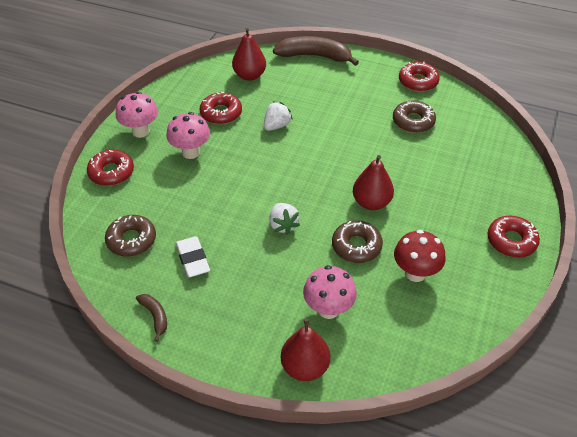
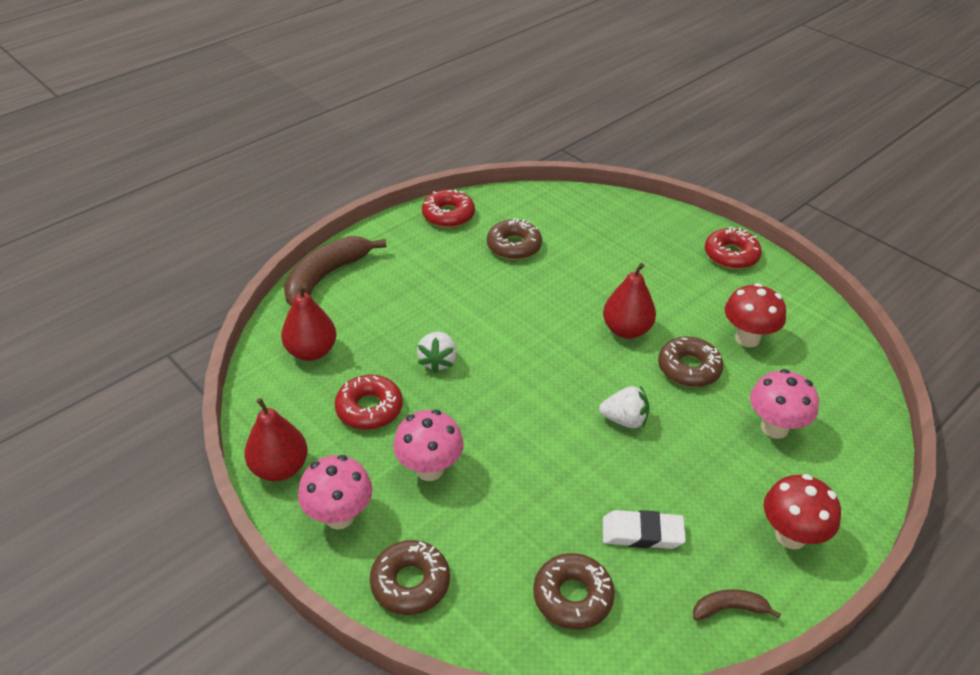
camera: 65 degrees left, 5 degrees down
(111, 172) = (410, 583): red donut -> brown donut
(230, 338) = (790, 536): none -> red mushroom
(277, 126) = (438, 361): white strawberry -> white strawberry turned 150 degrees counterclockwise
(305, 367) = (852, 479): red pear -> red pear (280, 468)

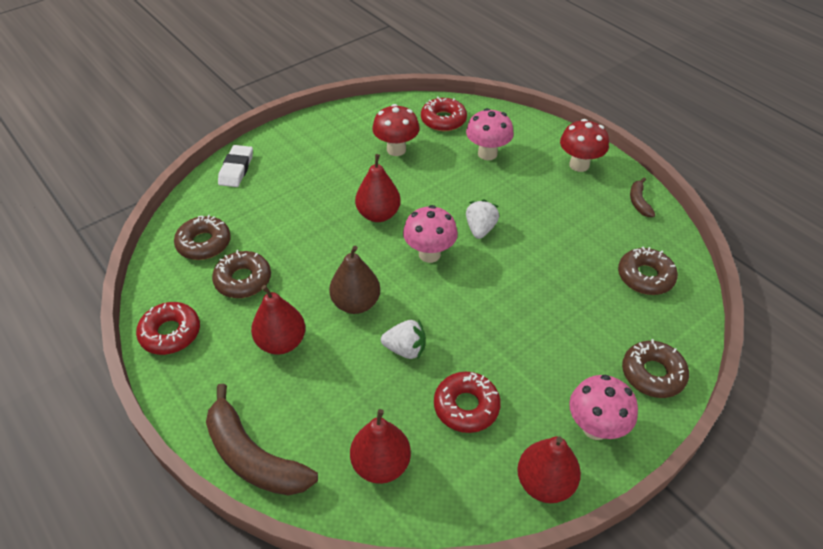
camera: 85 degrees left, 5 degrees up
(429, 469) = (537, 359): pink mushroom -> pink mushroom (429, 254)
(442, 278) = (281, 342): none -> red pear
(493, 322) = (356, 303): none -> brown pear
(642, 533) = (586, 234): white eraser -> white eraser (236, 169)
(688, 368) = (426, 185): brown donut -> brown donut (204, 243)
(731, 255) = (295, 140): red donut -> red donut (443, 120)

